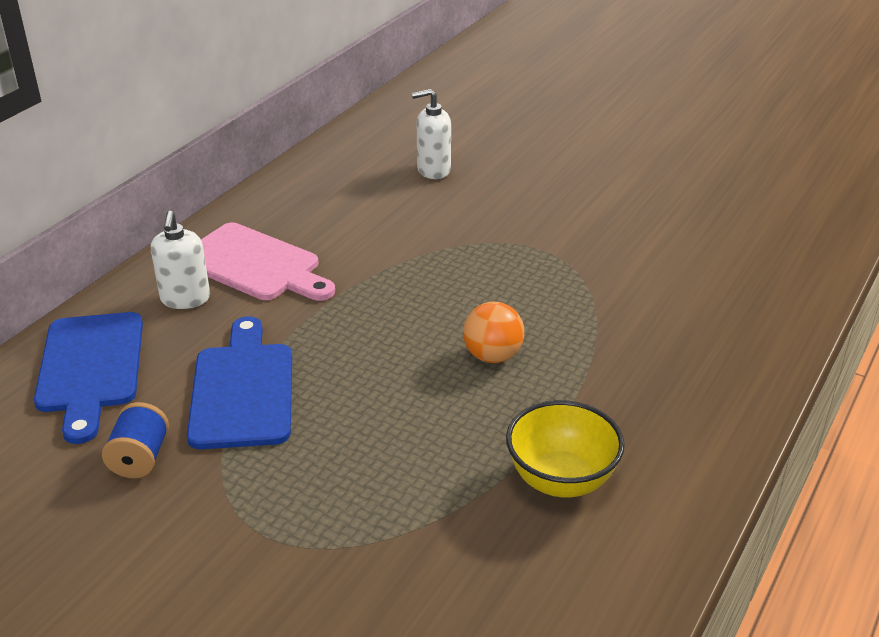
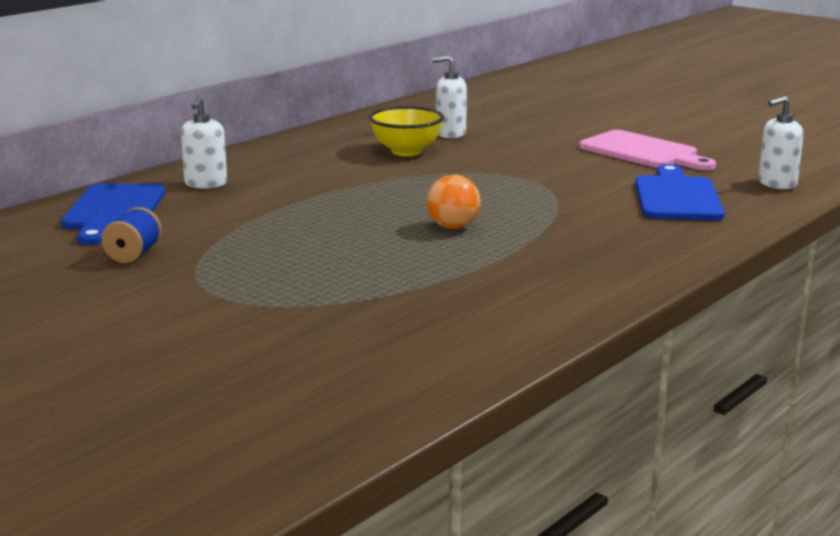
camera: 10 degrees right, 15 degrees down
(243, 390) = (232, 229): blue cutting board -> blue cutting board (677, 197)
(254, 265) = (271, 171): pink cutting board -> pink cutting board (642, 152)
(561, 480) = (480, 289): yellow bowl -> yellow bowl (406, 152)
(805, 233) = (777, 184): none -> white soap dispenser

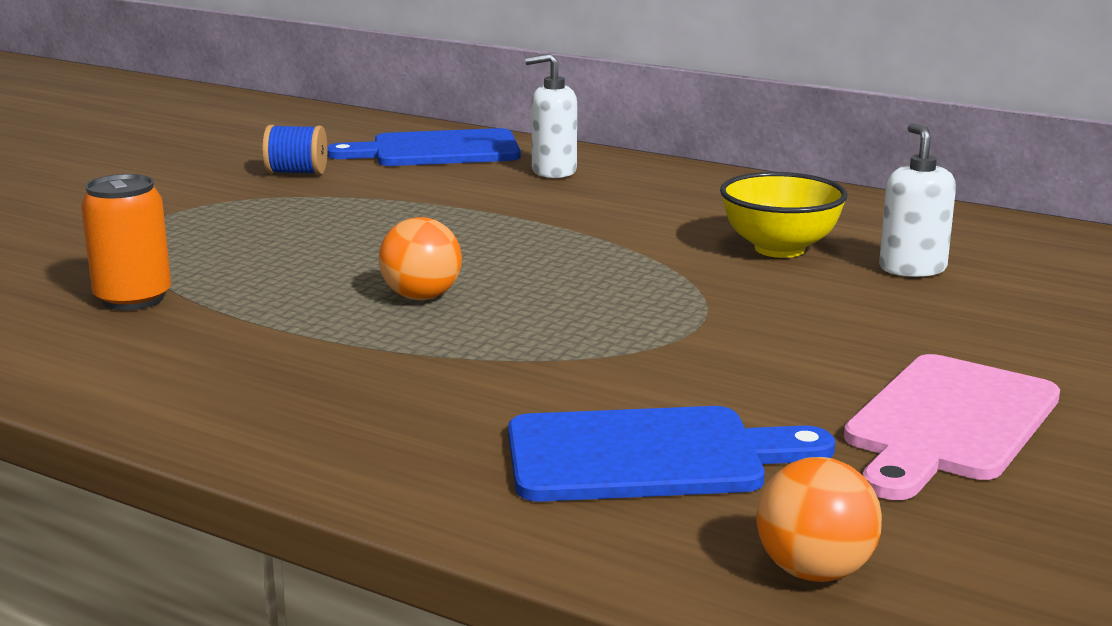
camera: 80 degrees right, 0 degrees up
(424, 301) = (133, 299): none -> orange can
(777, 184) = (814, 572): white soap dispenser -> orange ball

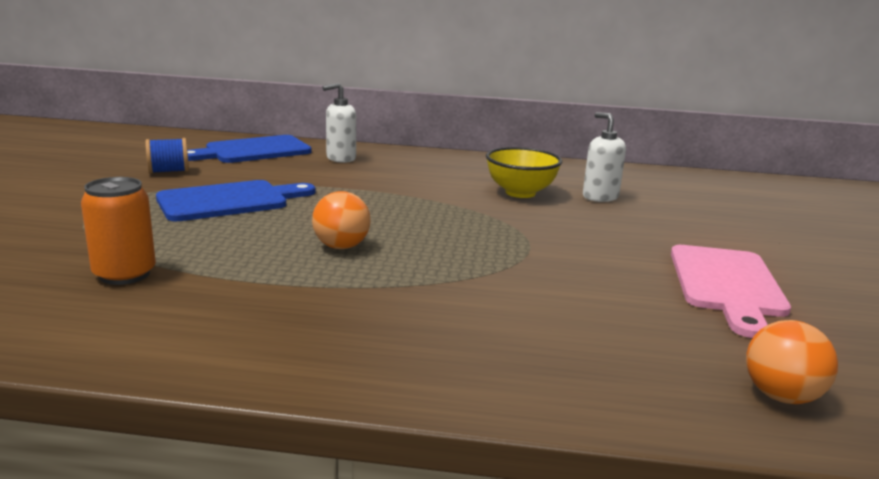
camera: 25 degrees left, 0 degrees up
(647, 456) = (600, 335): blue cutting board -> blue cutting board (229, 201)

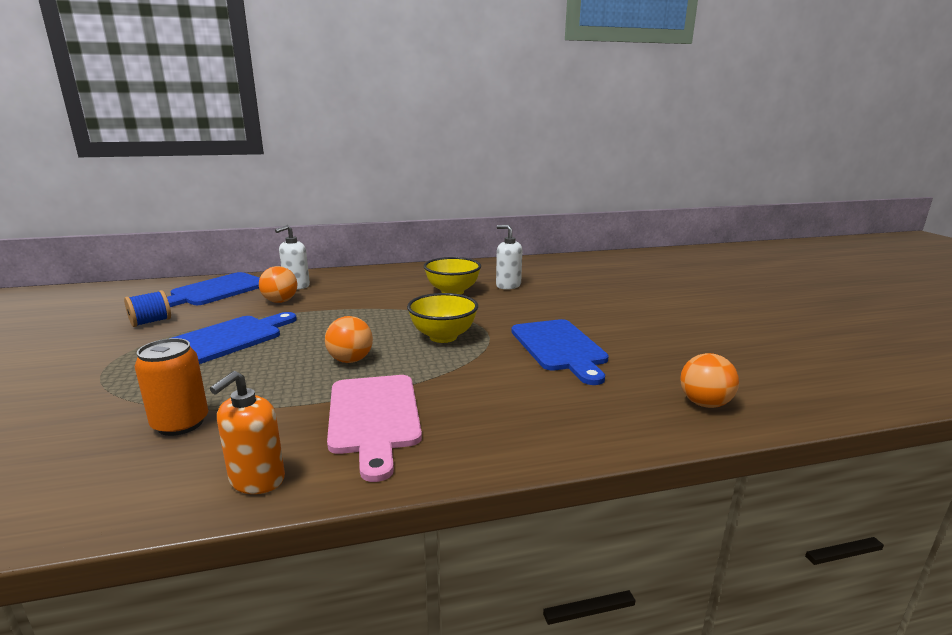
camera: 20 degrees left, 0 degrees up
(154, 346) = (257, 480): none -> orange soap dispenser
(311, 172) = (280, 301): none -> orange ball
(469, 241) = (443, 337): none -> yellow bowl
(614, 282) = (559, 347): none -> blue cutting board
(726, 284) = (626, 334): pink cutting board -> pink cutting board (374, 417)

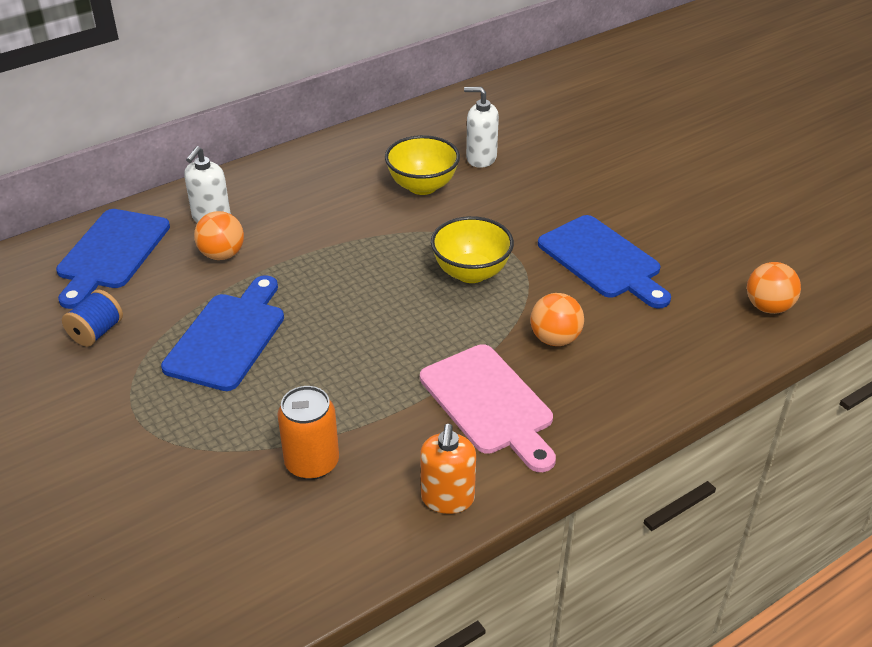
camera: 20 degrees left, 20 degrees up
(350, 360) = (401, 334): orange ball -> orange ball (555, 339)

